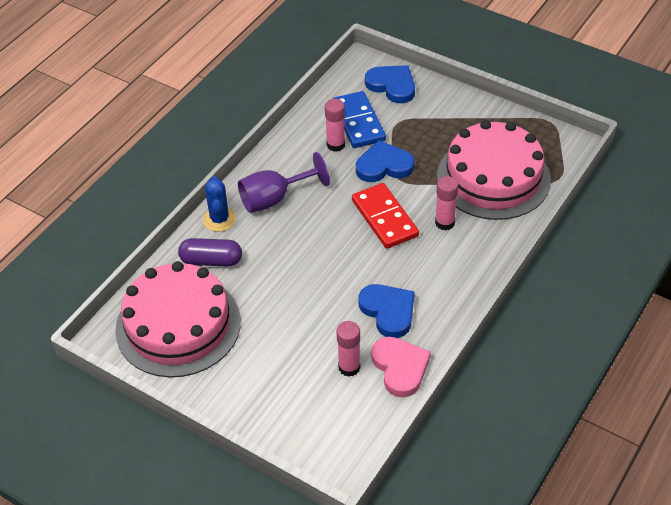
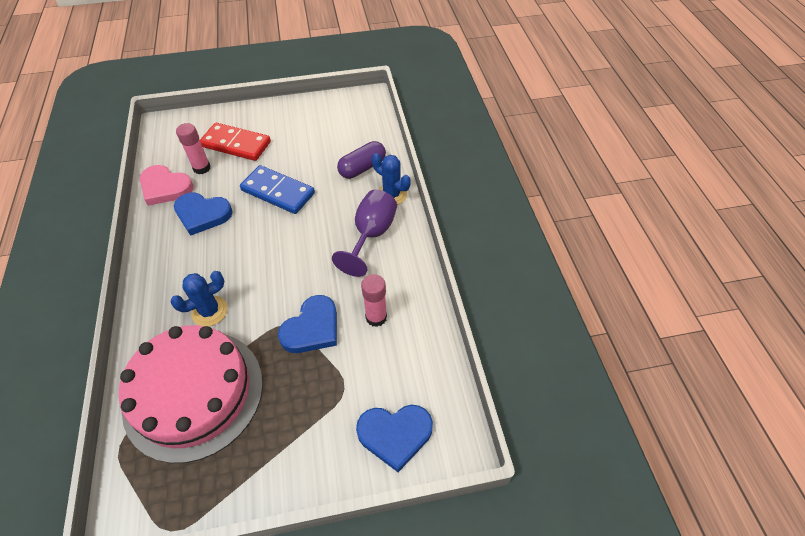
camera: 135 degrees right, 5 degrees up
(178, 325) = (336, 125): pink cake -> none
(358, 122) = (381, 358): blue domino -> blue domino (278, 192)
(384, 218) = (266, 279): red domino -> red domino (236, 144)
(445, 223) = (209, 311): pink glue stick -> blue cactus

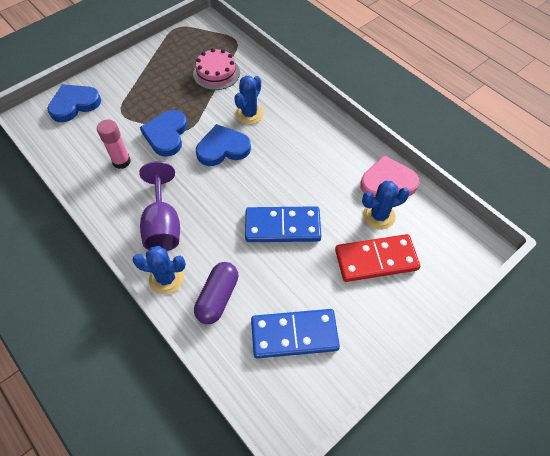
camera: 150 degrees right, 5 degrees up
(193, 393) = (216, 73): pink cake -> pink cake, size x0.50
(202, 168) = (379, 216): pink glue stick -> blue cactus
(202, 214) = (328, 174): blue heart -> blue heart (223, 148)
(328, 130) = (294, 334): none -> blue domino

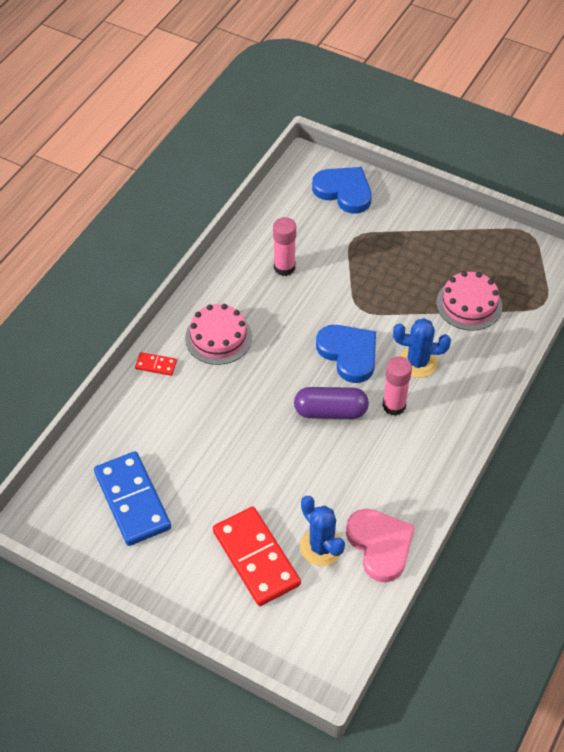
camera: 70 degrees right, 5 degrees down
(163, 225) = (218, 337): purple goblet -> pink cake
(166, 135) = (342, 292): blue heart -> none
(166, 278) = (156, 365): blue cactus -> red domino
(218, 297) = (150, 418): purple capsule -> purple capsule (330, 411)
(279, 138) = (394, 405): none -> pink glue stick
(282, 226) = (263, 449): blue domino -> none

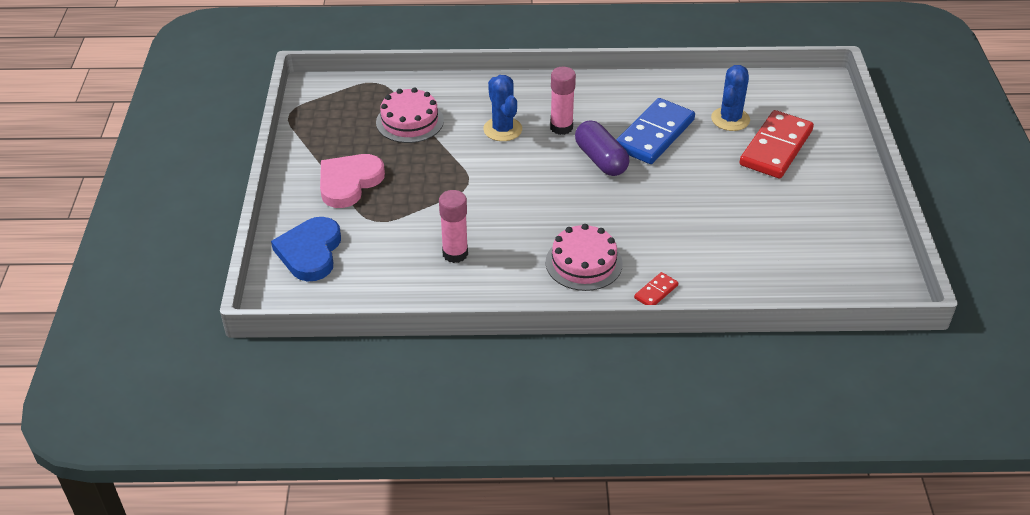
camera: 120 degrees left, 10 degrees down
(133, 500) = (805, 238): blue domino -> blue domino (654, 134)
(156, 365) = (656, 292): red domino -> red domino turned 60 degrees clockwise
(349, 354) = (528, 171): blue heart -> none
(380, 545) = (697, 92): pink heart -> pink heart (349, 182)

